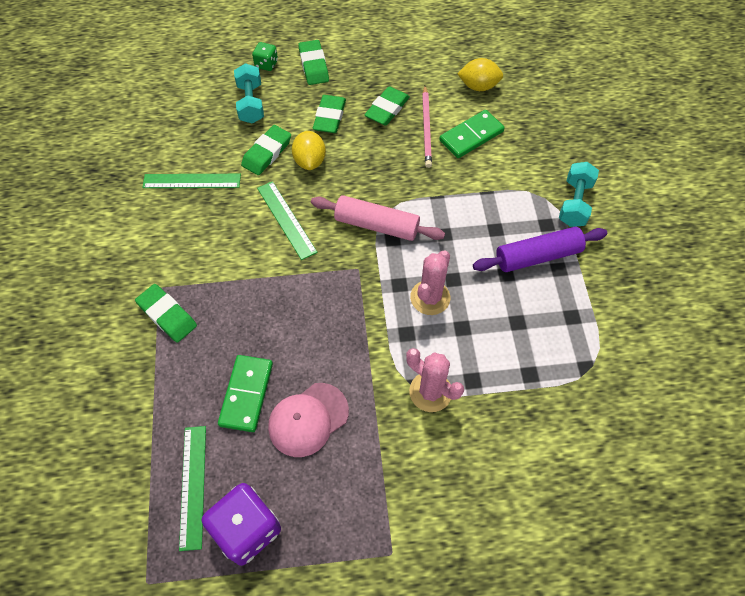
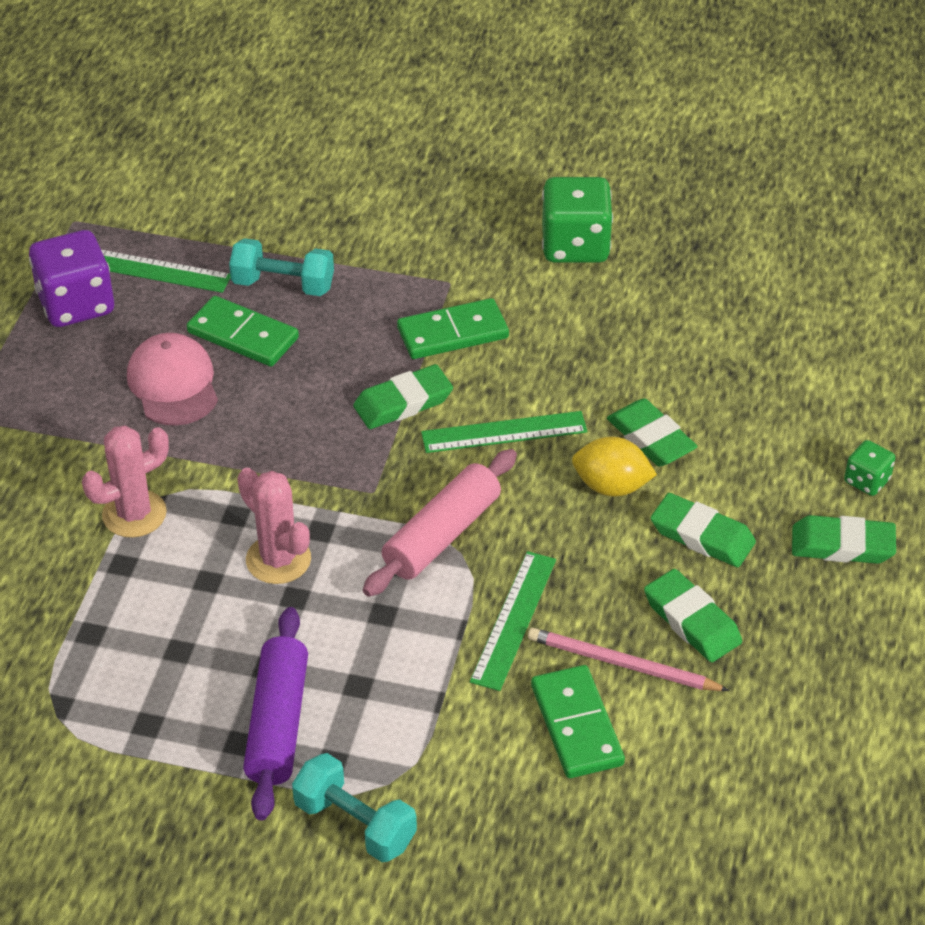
camera: 110 degrees right, 15 degrees down
(106, 229) = (575, 246): none -> green dice
(167, 315) = (401, 283): green eraser -> green eraser (403, 403)
(192, 181) = (628, 343): green ruler -> green ruler (513, 619)
(208, 271) = (452, 333): none -> green domino
(251, 103) = (773, 441): turquoise dumbbell -> turquoise dumbbell (283, 285)
(478, 86) = (701, 783): yellow lemon -> none

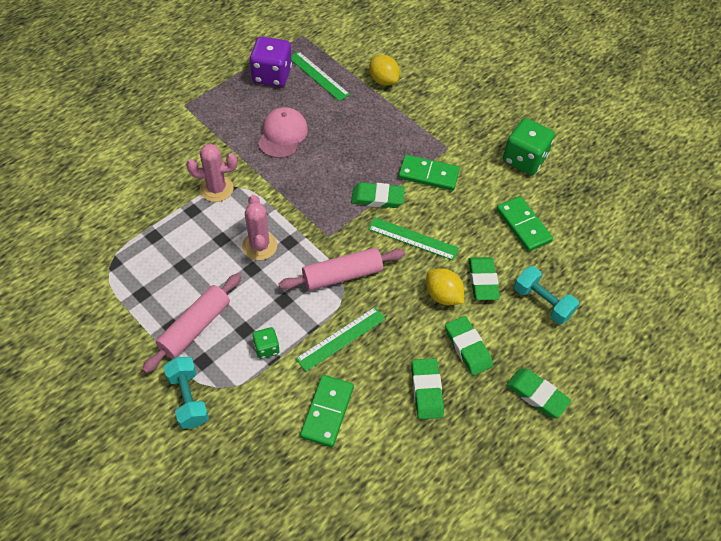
camera: 30 degrees right, 10 degrees up
(243, 335) = (331, 126): green domino -> green domino (523, 225)
(267, 230) = (383, 80): none -> yellow lemon
(278, 723) = (195, 327): purple rolling pin -> pink rolling pin
(283, 285) = (369, 111): turquoise dumbbell -> turquoise dumbbell (542, 302)
(622, 664) = (374, 393): pink pencil -> none
(866, 481) = (578, 366): green dice -> green dice (266, 348)

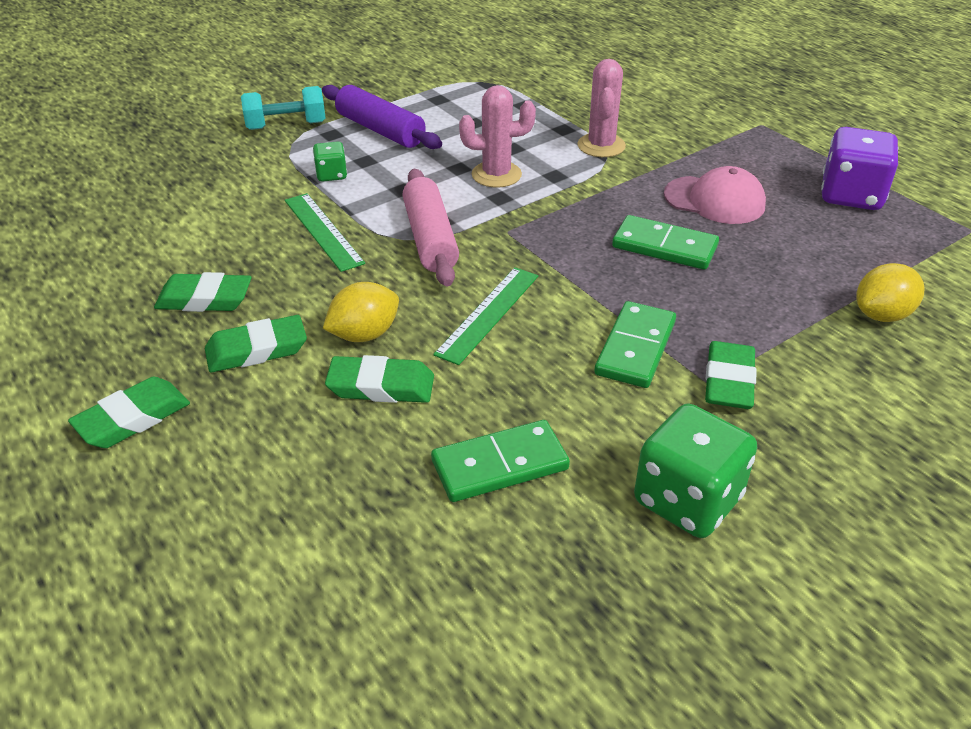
camera: 100 degrees right, 15 degrees down
(195, 327) = (380, 130): pink rolling pin -> purple rolling pin
(318, 76) = (867, 241): green ruler -> none
(327, 412) = (219, 214): green domino -> green domino (664, 246)
(377, 198) = (580, 283): green eraser -> green eraser (728, 381)
(542, 302) = (310, 460): turquoise dumbbell -> none

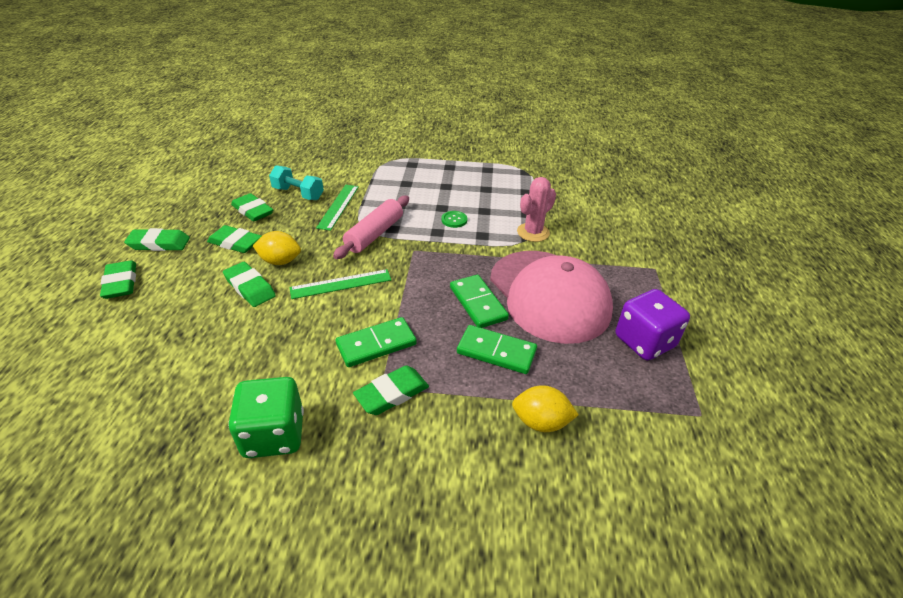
camera: 40 degrees right, 0 degrees up
(172, 499) = (121, 283): none -> green eraser
(286, 126) = (399, 152): turquoise dumbbell -> turquoise dumbbell (298, 194)
(331, 175) = (382, 183): green dice -> none
(380, 130) = (436, 172): purple rolling pin -> none
(496, 175) = (454, 220): pink cactus -> green button
(500, 465) = (233, 355): green domino -> green domino (496, 352)
(714, 200) = (549, 295): pink cap -> pink cap, size x1.89

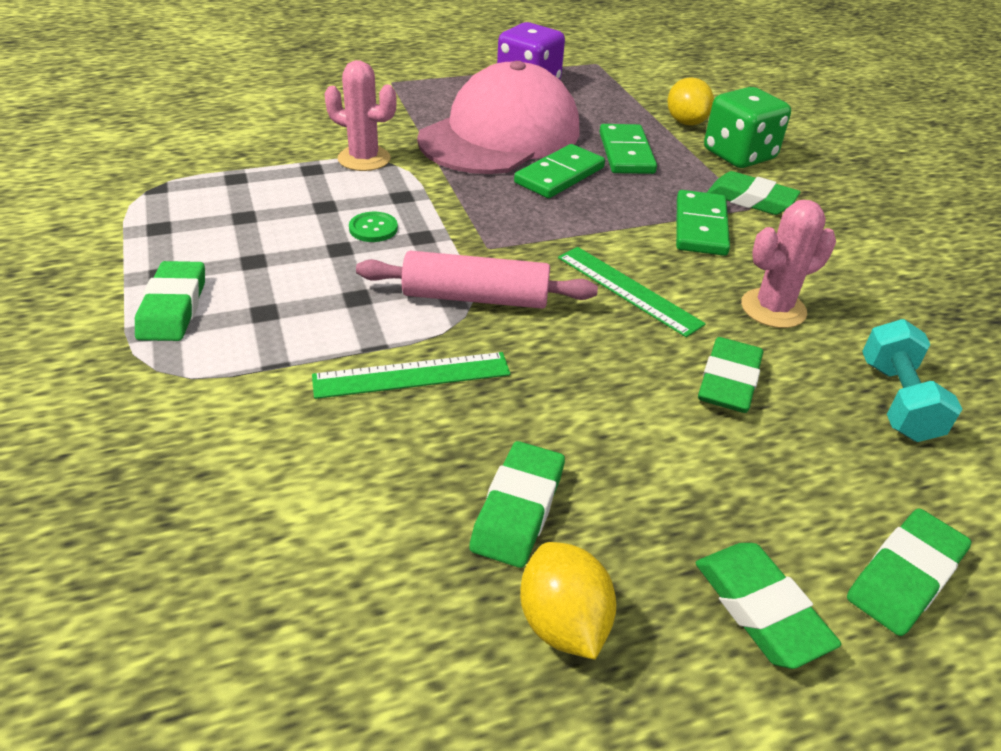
camera: 115 degrees left, 0 degrees up
(235, 243) = (645, 470): green eraser -> green eraser (173, 307)
(274, 434) = (883, 253): green dice -> green dice (739, 155)
(278, 333) = (773, 309): none -> pink cactus
(280, 261) = (638, 377): yellow lemon -> yellow lemon (563, 622)
(298, 194) = (395, 463): turquoise dumbbell -> turquoise dumbbell (897, 401)
(376, 344) = (701, 227): green domino -> green domino turned 60 degrees clockwise

